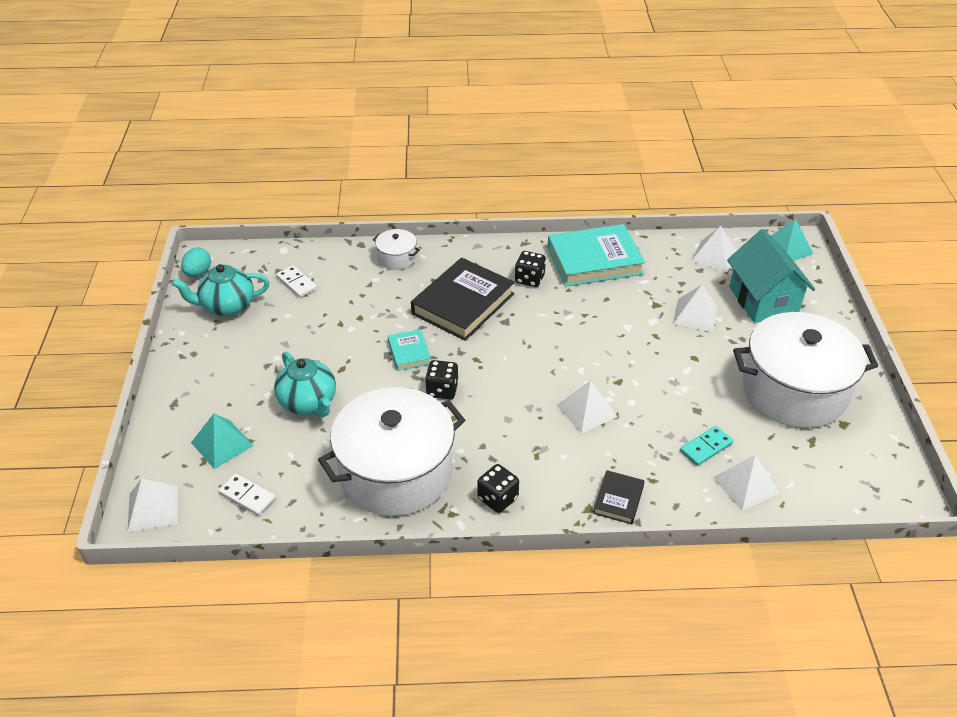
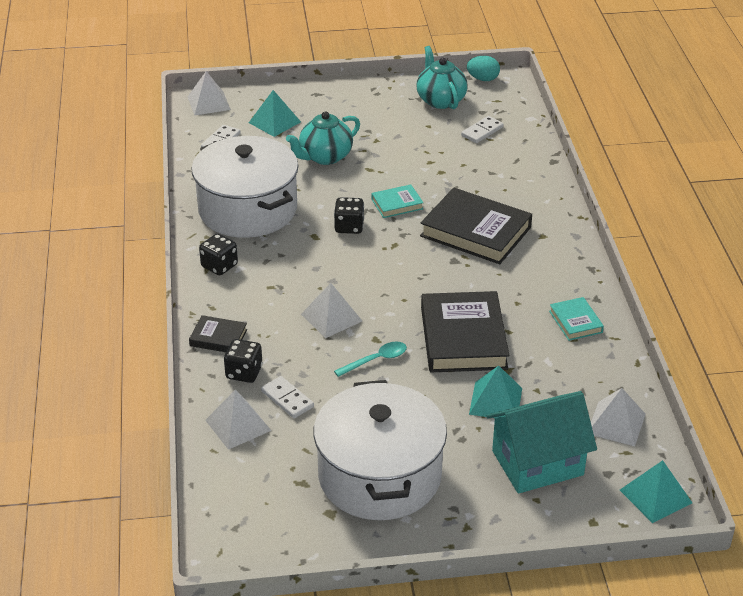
camera: 85 degrees right, 5 degrees down
(397, 258) = (538, 185): white pot -> none
(529, 279) = (527, 274): black dice -> black dice (244, 373)
(594, 260) = (575, 322): turquoise book -> turquoise book, size x0.49
(616, 326) = (463, 338): none -> black book
(647, 383) = (376, 360): none -> turquoise spoon
(695, 315) = (495, 401): white pyramid -> turquoise pyramid
(706, 447) = (287, 399): turquoise domino -> white domino

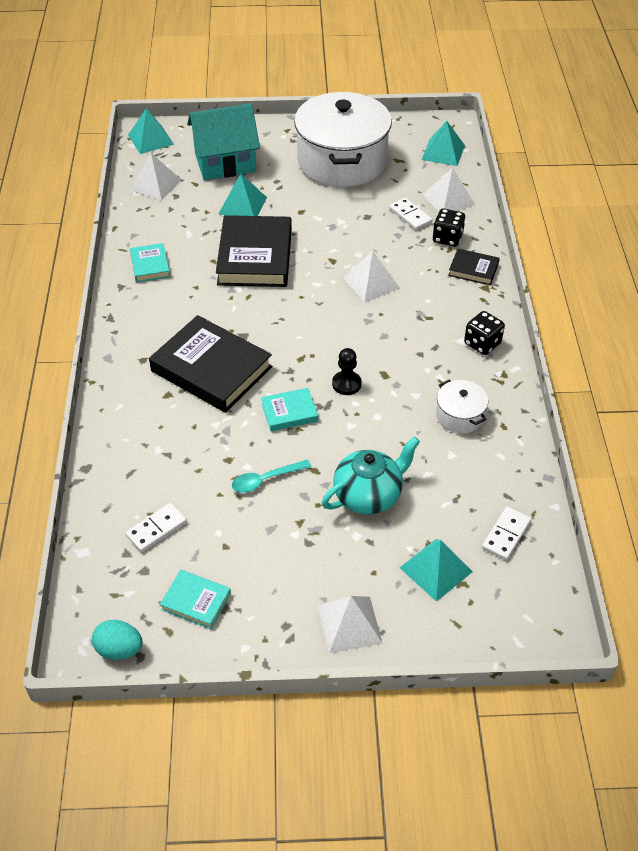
camera: 175 degrees left, 10 degrees up
(208, 103) = (535, 621): white pyramid -> white pyramid (349, 624)
(239, 500) = (443, 152): none -> turquoise pyramid
(248, 209) = (459, 416): white pot -> white pot, size x0.43
(349, 227) = (346, 384): black dice -> black pawn
(376, 360) = (334, 242): turquoise spoon -> turquoise spoon (265, 480)
(440, 100) = (196, 601): turquoise teapot -> turquoise book

